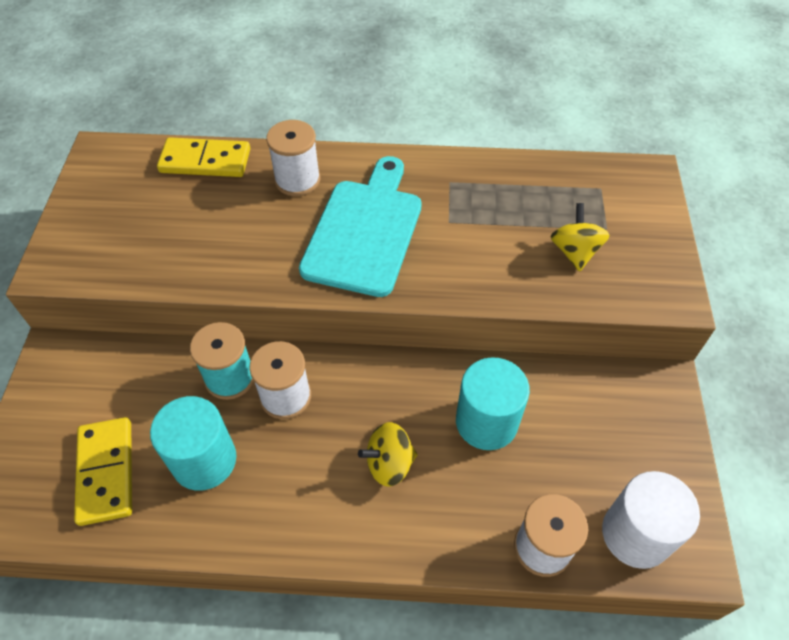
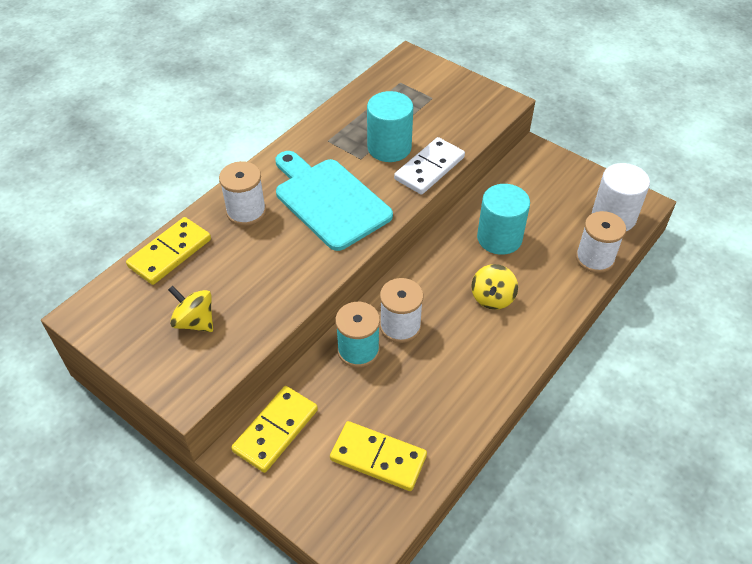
camera: 55 degrees left, 5 degrees down
(94, 367) = (275, 430): none -> yellow domino
(204, 460) = (414, 394): turquoise cylinder -> turquoise cylinder (389, 148)
(489, 287) = (429, 168): none -> white domino
(574, 252) = (437, 119): yellow spinning top -> yellow spinning top (195, 321)

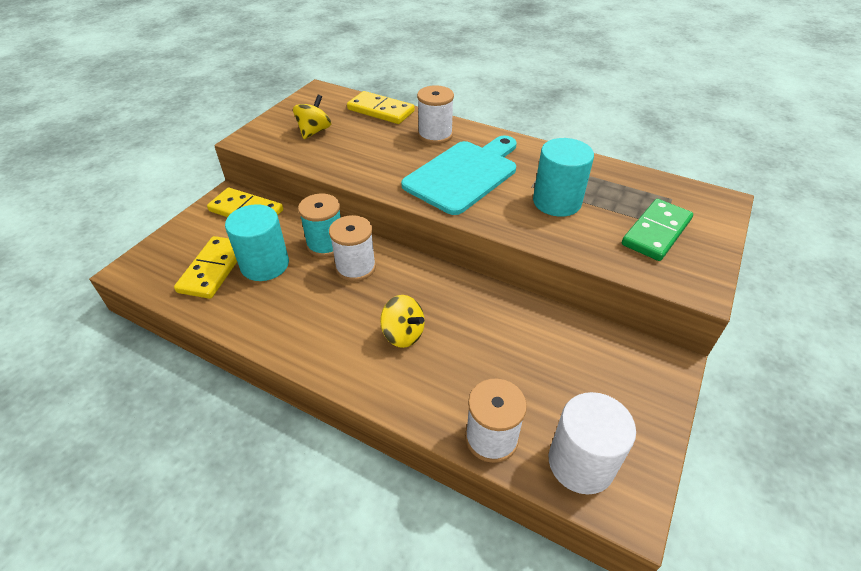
camera: 80 degrees right, 5 degrees down
(429, 168) = (538, 233): white domino -> none
(441, 103) = (656, 232): none -> green domino
(492, 298) = (403, 334): yellow spinning top -> yellow spinning top turned 150 degrees counterclockwise
(499, 238) = (495, 335): turquoise cylinder -> turquoise cylinder (265, 265)

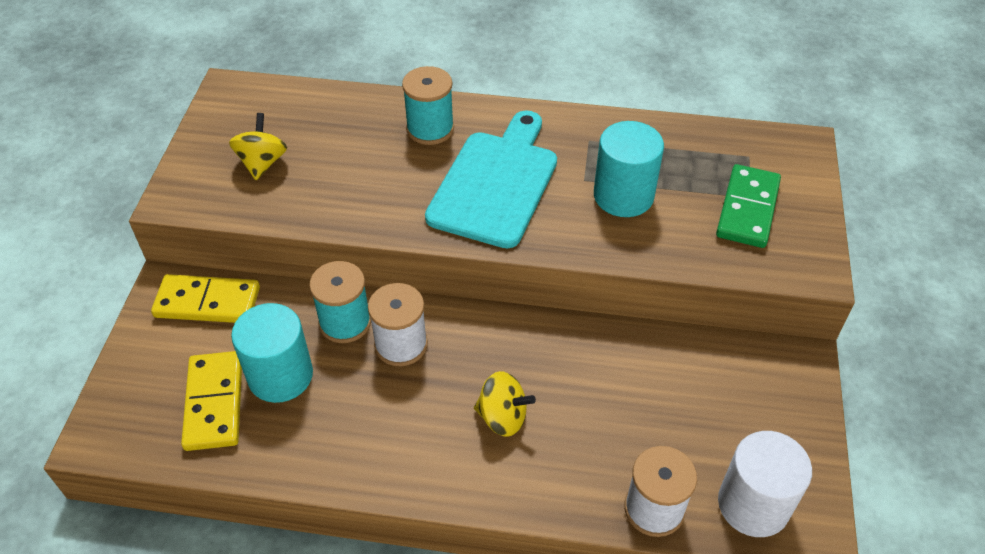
camera: 20 degrees left, 5 degrees up
(380, 111) = (336, 105): yellow domino -> none
(435, 135) = (430, 129): white spool -> turquoise spool

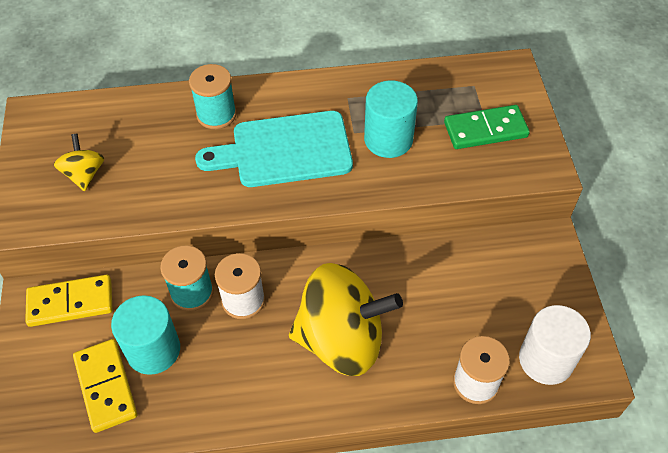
camera: 15 degrees left, 5 degrees up
(495, 183) = (284, 150): turquoise cutting board -> turquoise cutting board turned 105 degrees counterclockwise
(502, 417) = (341, 339): yellow spinning top -> yellow spinning top, size x2.17
(748, 209) = (485, 130): green domino -> green domino turned 75 degrees clockwise

